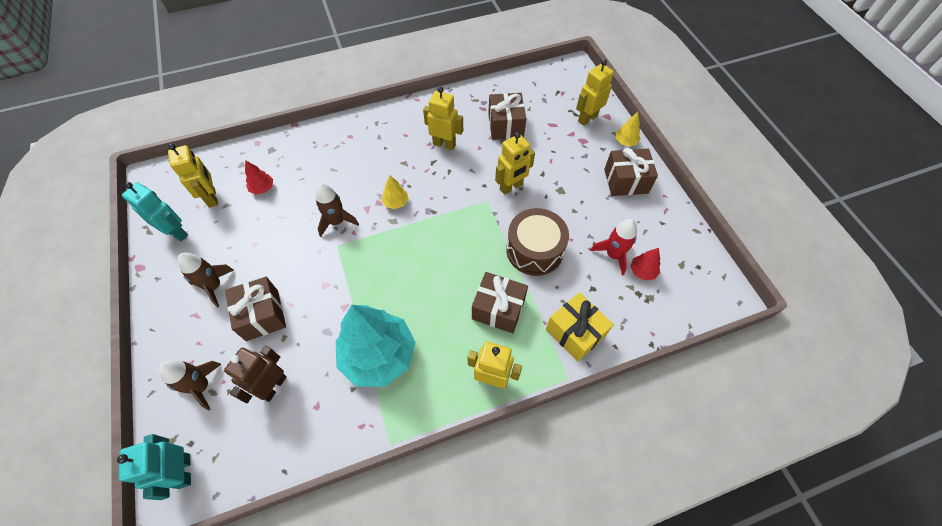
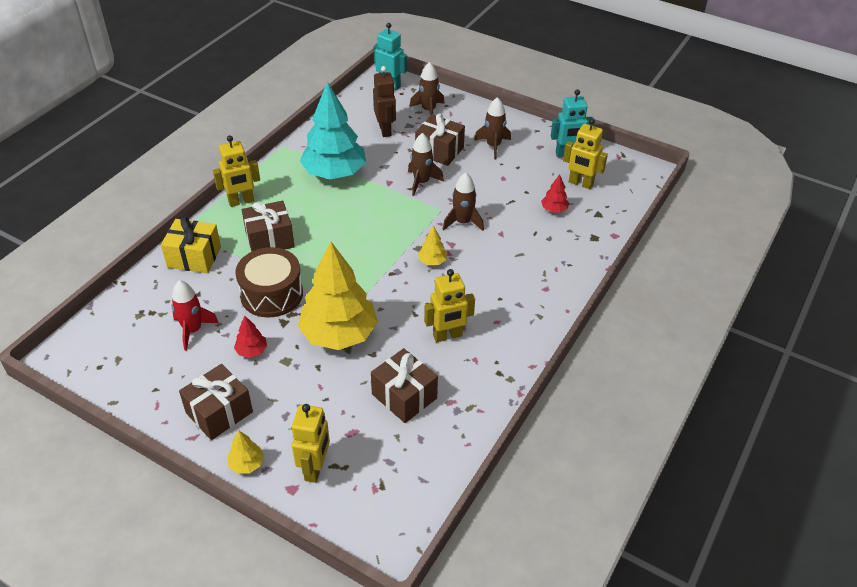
camera: 140 degrees right, 15 degrees down
(319, 286) = (421, 182): none -> brown rocket
(511, 187) = (339, 334): yellow robot -> yellow tree
(642, 271) = (156, 332): red tree -> red tree (251, 351)

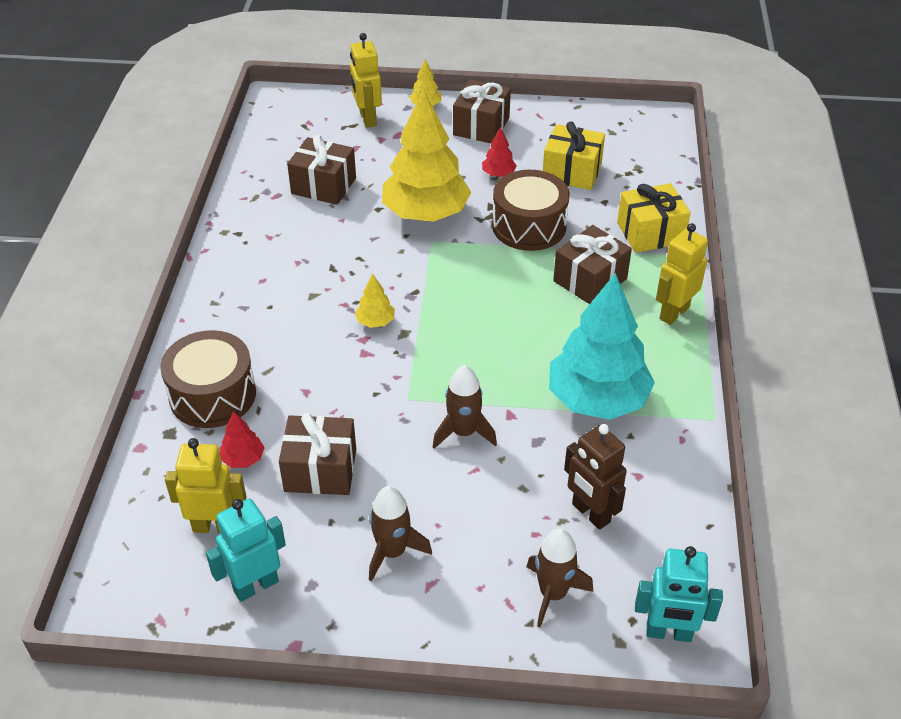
camera: 155 degrees right, 0 degrees up
(193, 330) = (572, 172): red rocket -> yellow gift
(439, 151) = (474, 504): brown gift -> brown gift (320, 470)
(447, 336) = (310, 248): yellow robot -> none
(462, 222) = (366, 389): brown rocket -> none
(561, 250) = (212, 395): none -> brown drum

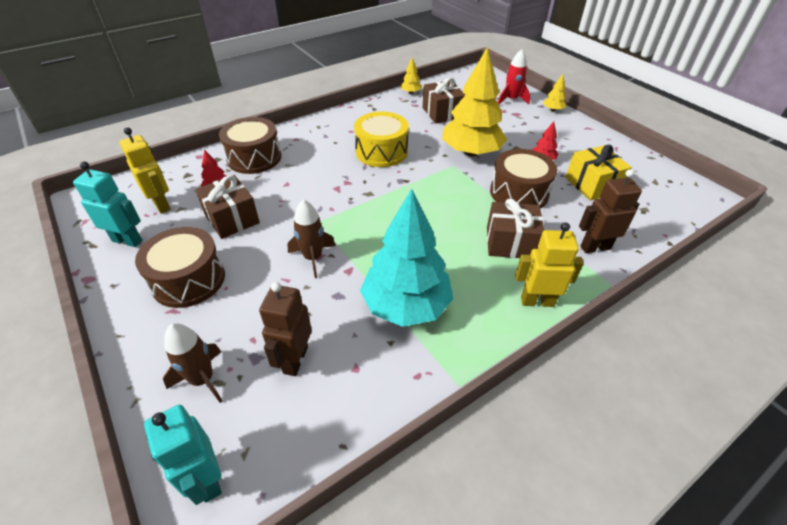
camera: 50 degrees right, 0 degrees up
(339, 279) = (381, 152): none -> yellow drum
(367, 119) = (511, 100): yellow robot -> red rocket
(375, 322) = (365, 179): yellow tree -> yellow tree (410, 92)
(392, 552) = (188, 280): brown rocket -> brown drum
(481, 126) = (569, 134): brown gift -> none
(650, 233) = (595, 247): yellow gift -> brown robot

